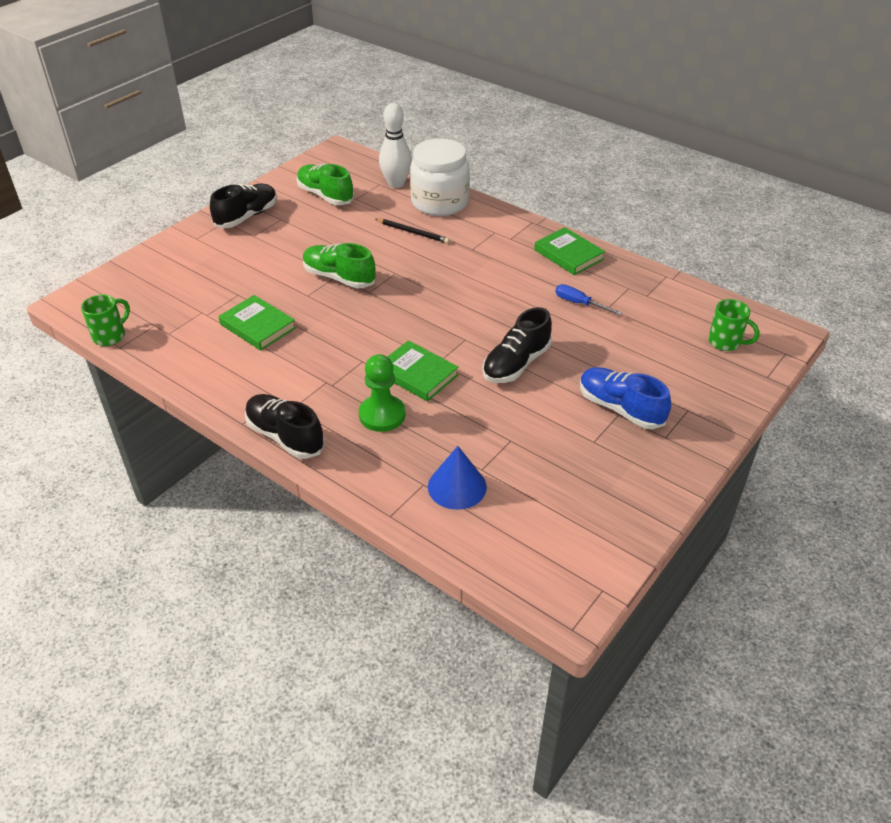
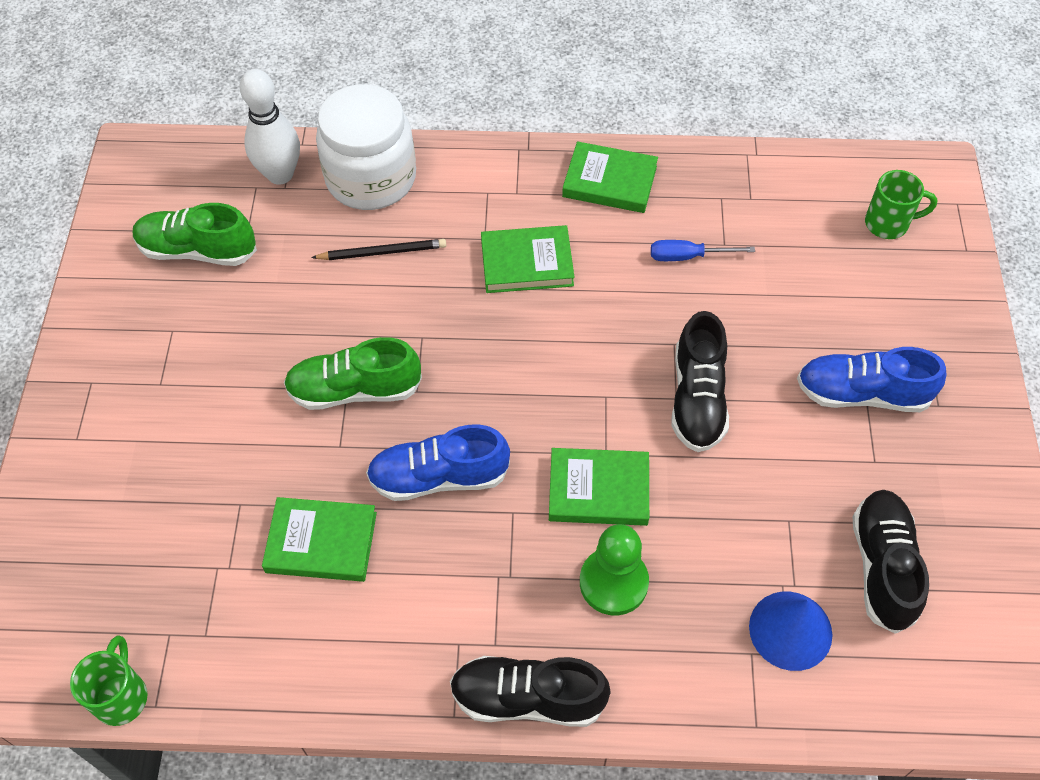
camera: 35 degrees left, 15 degrees up
(247, 216) = (115, 354): black shoe -> black shoe (882, 566)
(341, 329) = (439, 477): none -> blue shoe
(484, 268) = (527, 263): none -> green book

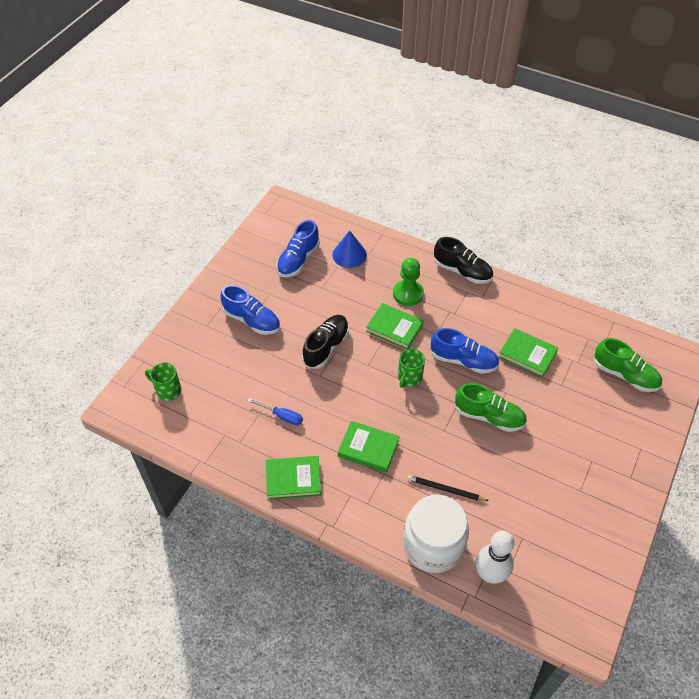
camera: 155 degrees left, 5 degrees down
(121, 696) = (628, 330): green mug -> green mug (409, 378)
(198, 250) = (555, 538): green shoe -> green shoe (625, 375)
(609, 181) = (293, 479): green book -> green book turned 45 degrees counterclockwise
(882, 566) = (298, 260): black shoe -> blue shoe

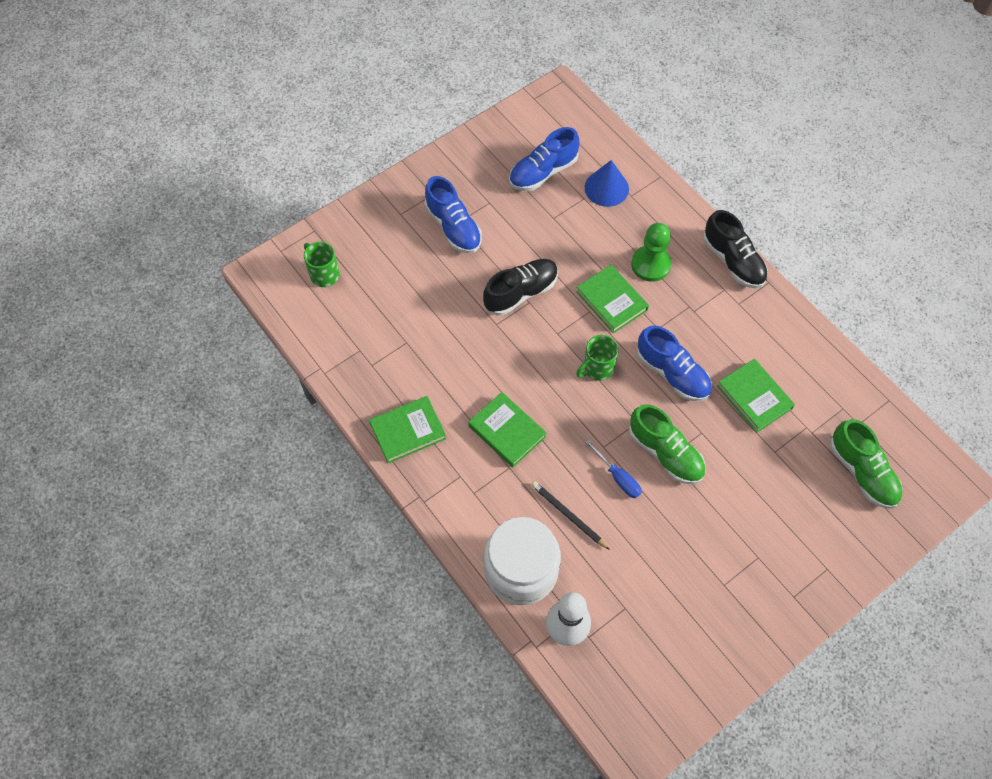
camera: 25 degrees right, 10 degrees up
(282, 416) = (431, 354): blue screwdriver -> blue screwdriver (618, 477)
(293, 479) = (408, 431): green book -> green book turned 45 degrees counterclockwise

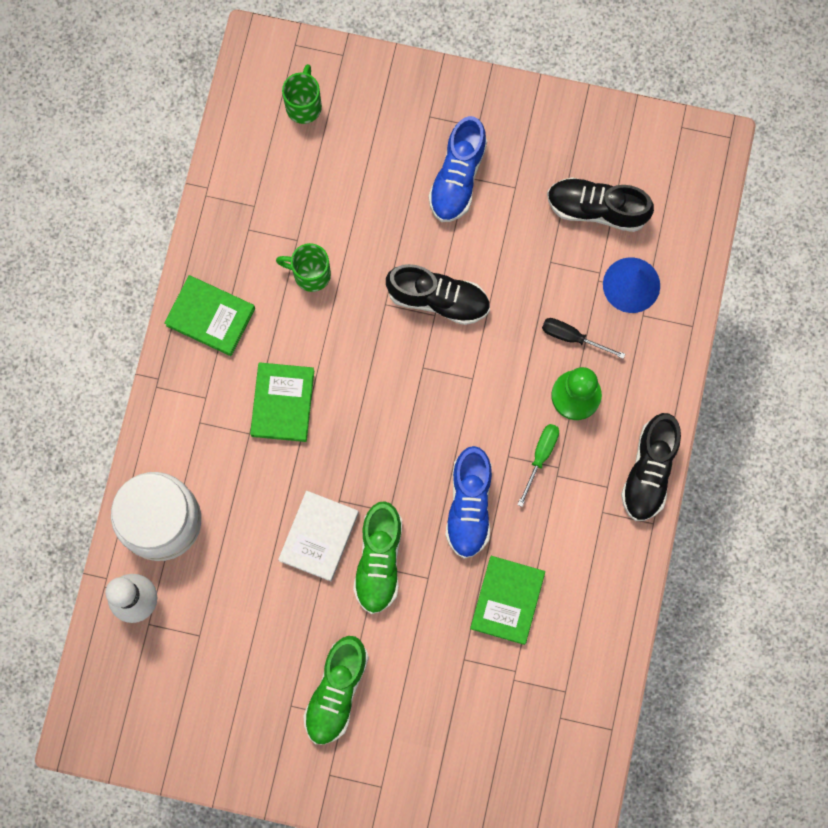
camera: 50 degrees right, 15 degrees up
(543, 172) = (596, 209): blue shoe -> black shoe
(568, 515) = (246, 521): black pencil -> none
(597, 368) = (416, 433): green mug -> green mug (310, 274)
(611, 240) = (572, 337): none -> black screwdriver
(611, 301) = (501, 390): green book -> none
(618, 477) = (319, 536): blue screwdriver -> white book
(673, 311) = (540, 456): none -> green screwdriver
(862, 472) = (509, 754): green shoe -> green shoe (336, 691)

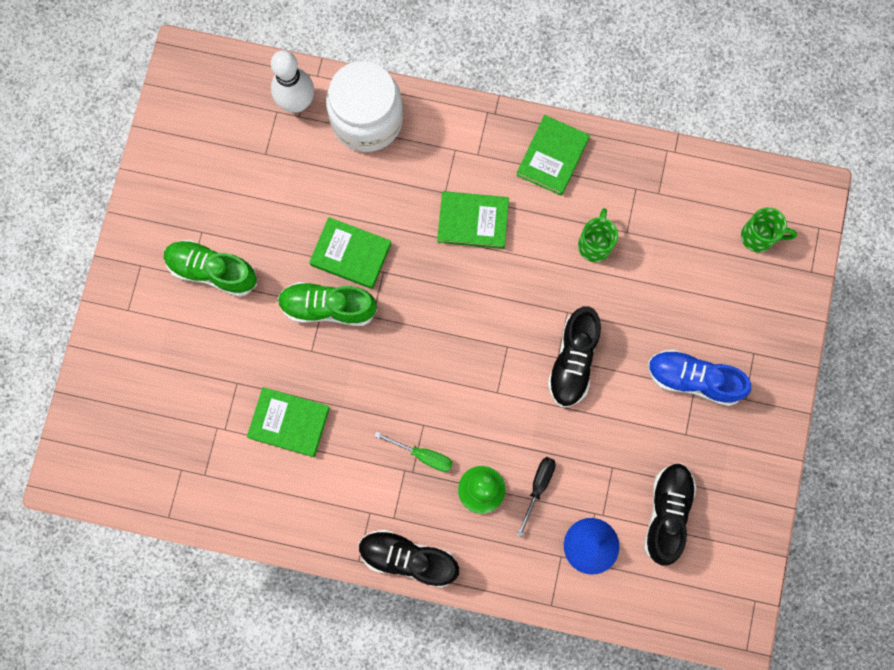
camera: 90 degrees right, 0 degrees up
(319, 536) = (351, 254): white book -> green book
(469, 506) = (377, 388): blue shoe -> none

